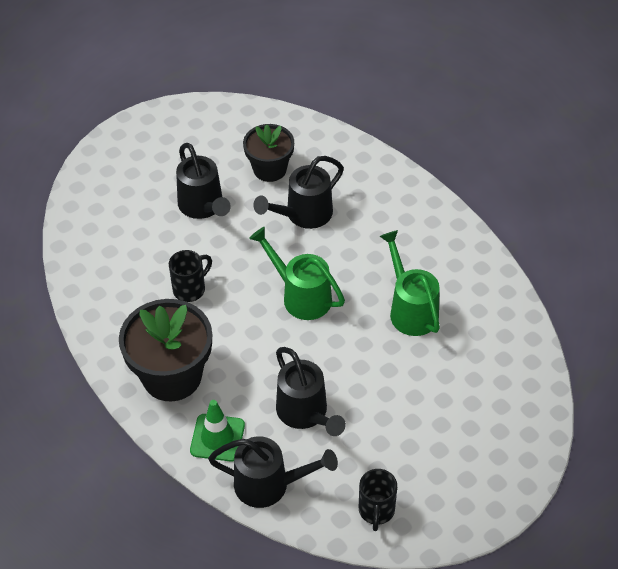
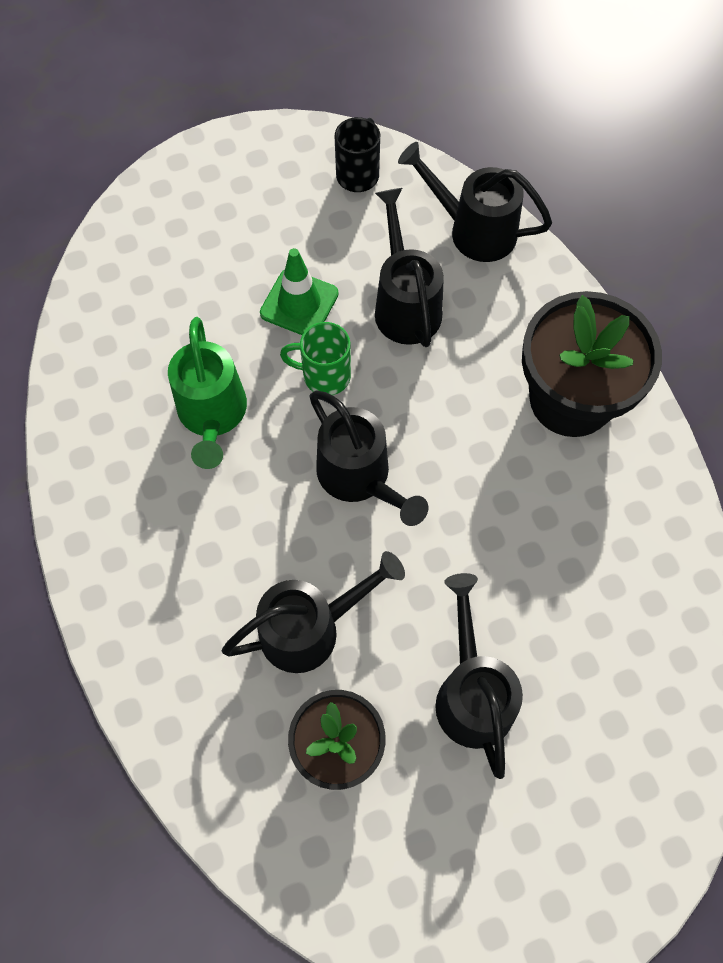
camera: 165 degrees left, 15 degrees up
(190, 289) = (522, 533): black mug -> none
(217, 438) = (525, 301): green traffic cone -> green traffic cone (299, 303)
(301, 296) = (360, 478): green watering can -> black watering can
(346, 351) = (324, 375): none -> green mug

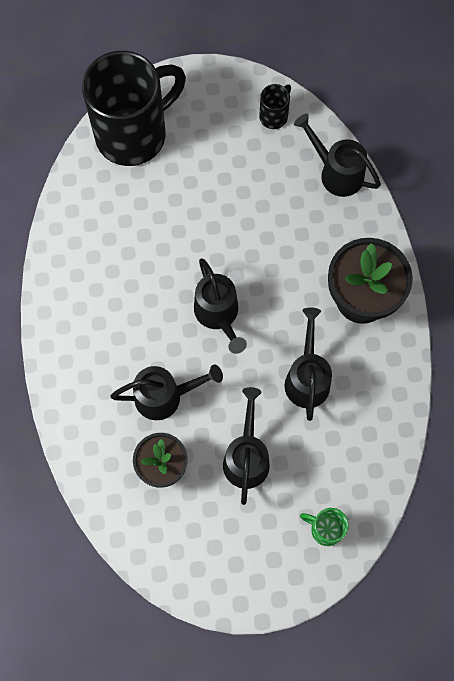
camera: 15 degrees right, 5 degrees up
(155, 245) = (133, 134): none -> black mug
(212, 415) = (141, 254): green watering can -> none
(299, 303) = (212, 195): green traffic cone -> none
(324, 375) = (215, 246): green mug -> green mug (325, 529)
(405, 304) = (278, 212): black watering can -> black watering can (307, 377)

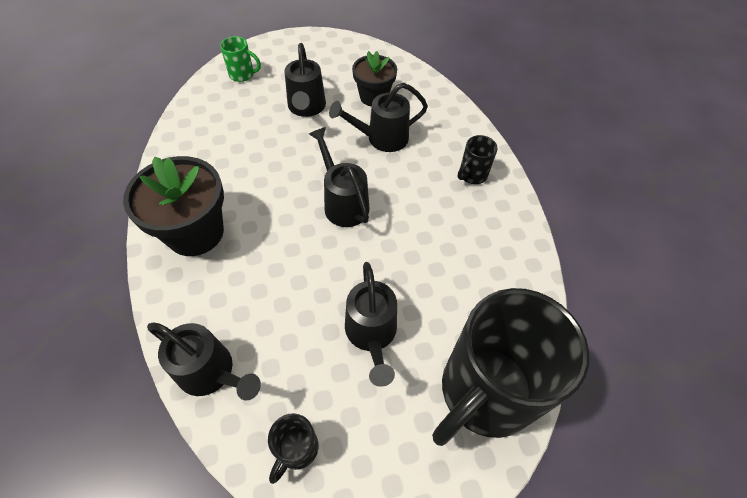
camera: 170 degrees right, 15 degrees down
(79, 333) = (472, 175): none -> black mug
(307, 377) = (255, 163): black watering can -> black watering can (371, 334)

